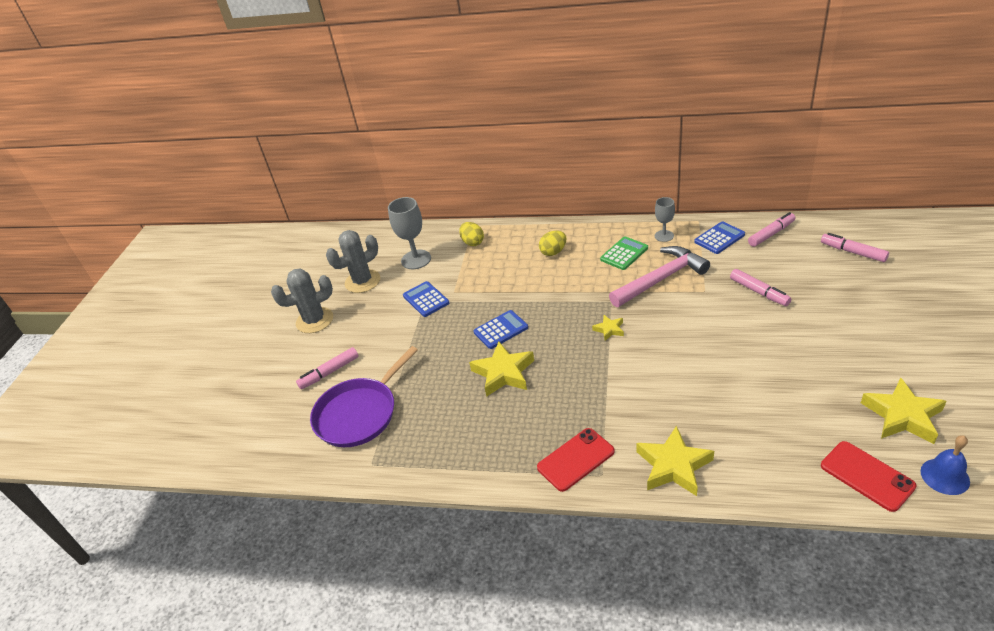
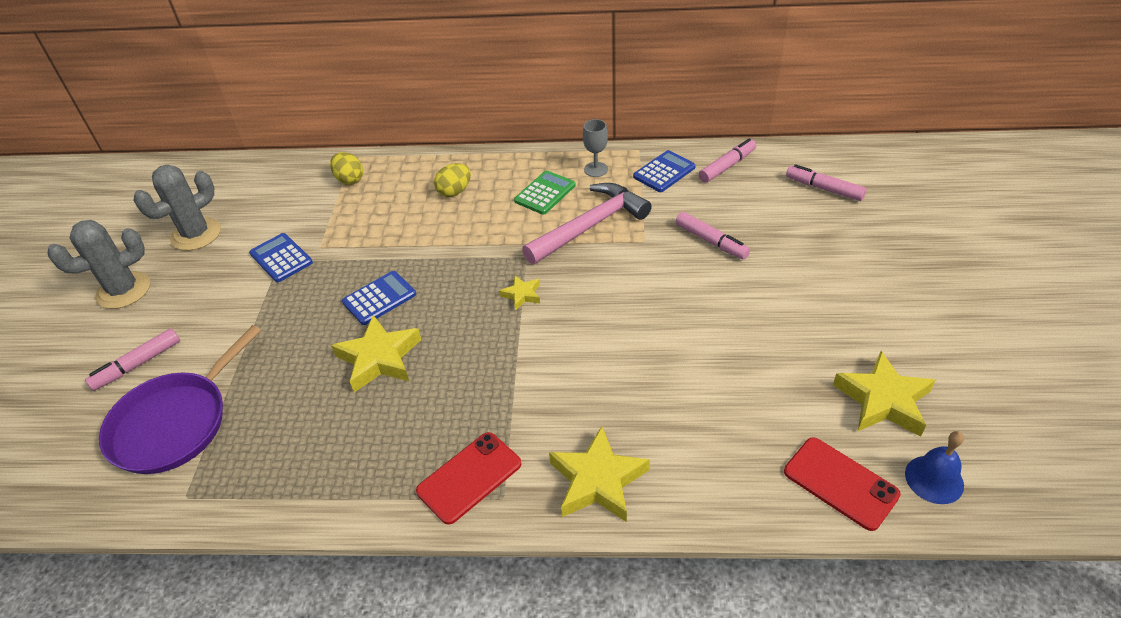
camera: 10 degrees left, 5 degrees up
(416, 259) = (272, 203): grey goblet -> none

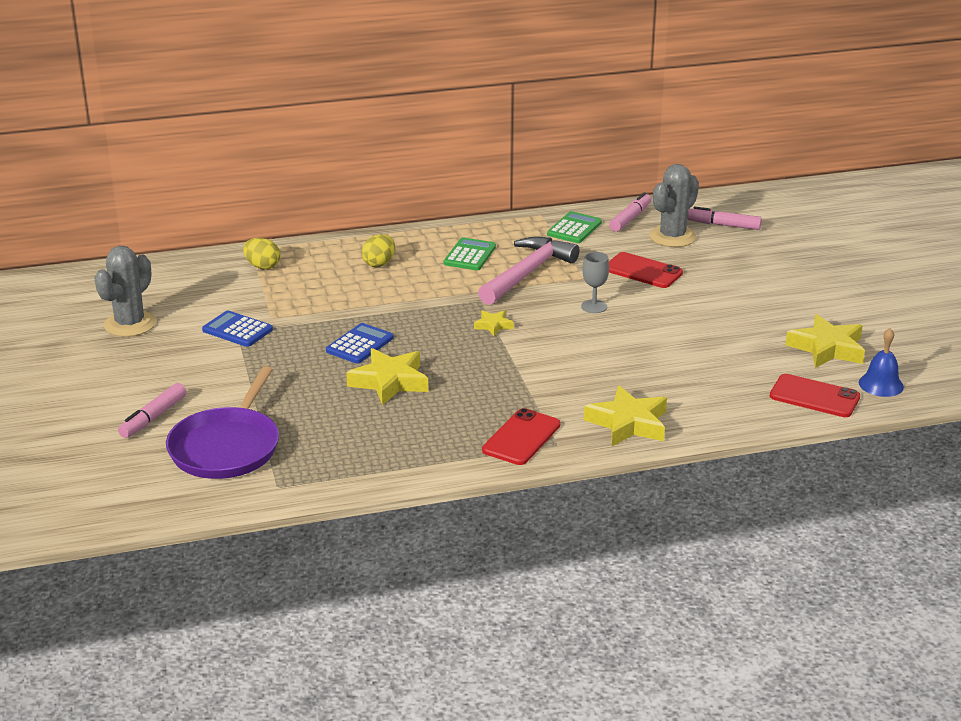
camera: 20 degrees left, 15 degrees down
(123, 290) = (88, 372): grey cactus -> grey cactus (672, 237)
(596, 169) = (508, 233): grey goblet -> grey goblet (594, 306)
(664, 172) = (574, 228): blue calculator -> green calculator
(711, 241) = (643, 271): pink marker -> red phone

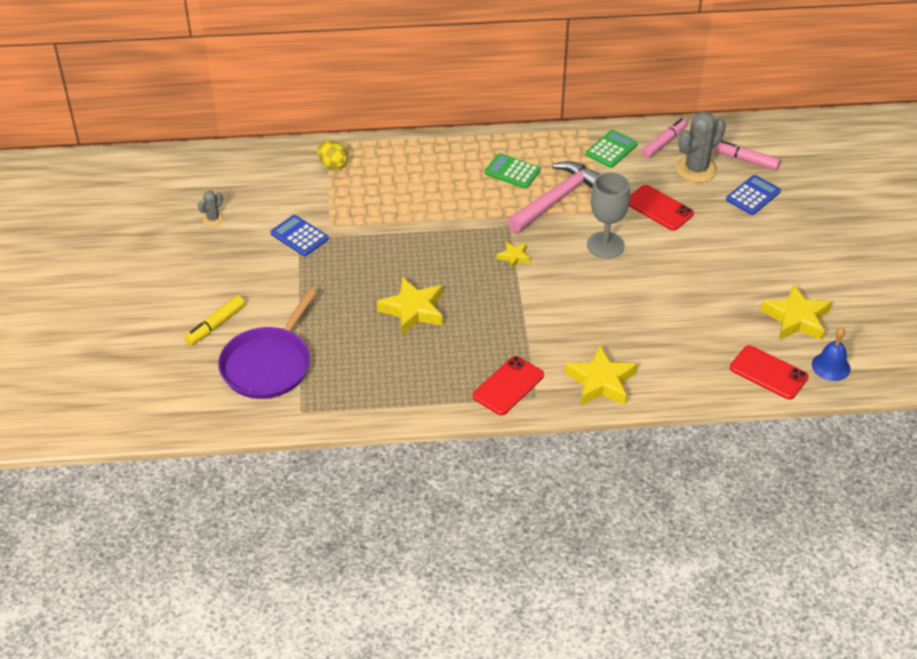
camera: 10 degrees right, 15 degrees up
(130, 324) = (213, 219): grey cactus -> grey cactus, size x0.50
(153, 417) = (215, 325): pink marker -> yellow marker
(360, 344) = (397, 265): blue calculator -> blue calculator (753, 196)
(379, 263) = (432, 173): yellow egg -> none
(470, 255) = (512, 171): green calculator -> green calculator turned 90 degrees counterclockwise
(594, 306) = (605, 245): grey goblet -> grey goblet, size x1.66

